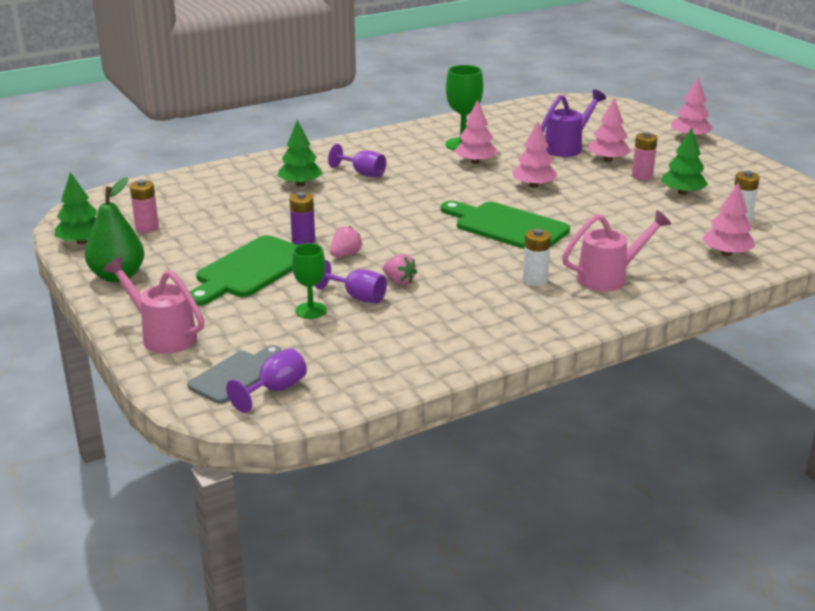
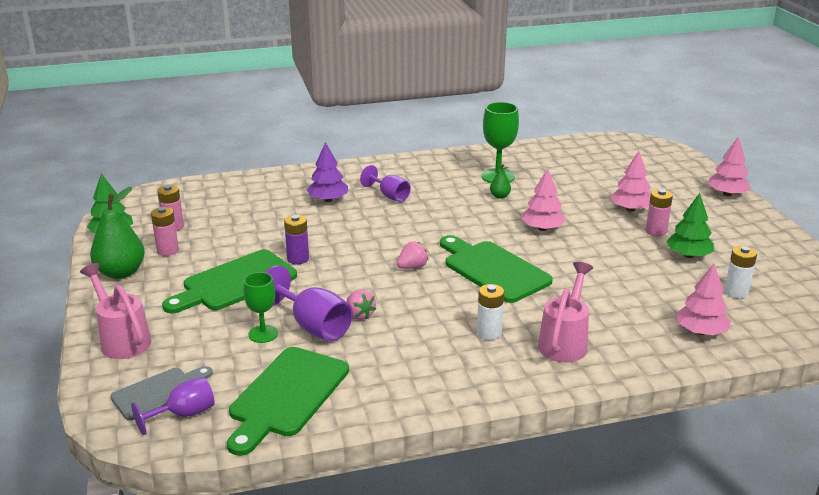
camera: 15 degrees right, 0 degrees up
(156, 250) = (167, 250): none -> pink battery
(300, 184) = (328, 200): green tree -> purple tree
(345, 255) = (327, 279): pink strawberry -> pink strawberry (412, 267)
(357, 297) = (313, 326): purple goblet -> purple goblet, size x1.52
(369, 359) = (286, 395): none -> green cutting board
(475, 162) = (500, 196): pink tree -> green pear
(567, 147) = (597, 191): purple watering can -> none
(609, 277) = (565, 341): pink watering can -> pink watering can turned 60 degrees counterclockwise

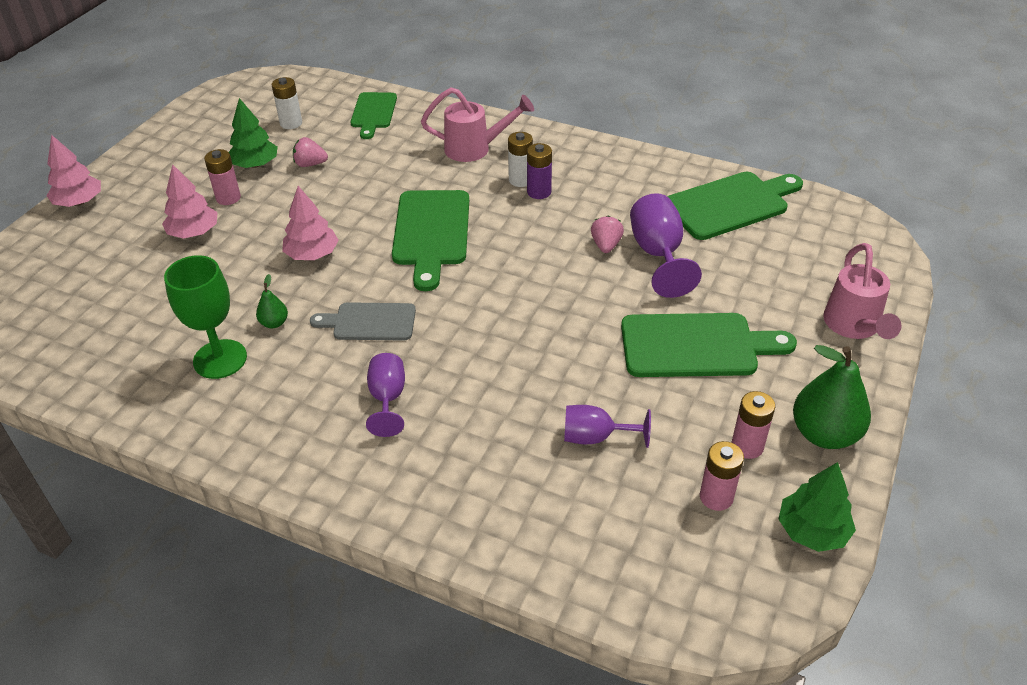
camera: 140 degrees left, 15 degrees up
(159, 392) = (837, 253): grey cutting board -> grey cutting board (370, 322)
(184, 414) = (823, 226): purple goblet -> purple goblet (595, 437)
(263, 334) = (710, 268): green goblet -> none
(298, 259) = (601, 346): purple battery -> purple battery (539, 192)
(328, 200) = (468, 437): purple tree -> none
(412, 267) = (498, 273): pink strawberry -> pink strawberry (310, 164)
(565, 341) = (475, 149): pink watering can -> pink watering can turned 150 degrees counterclockwise
(700, 331) = (373, 113): pink tree -> green cutting board

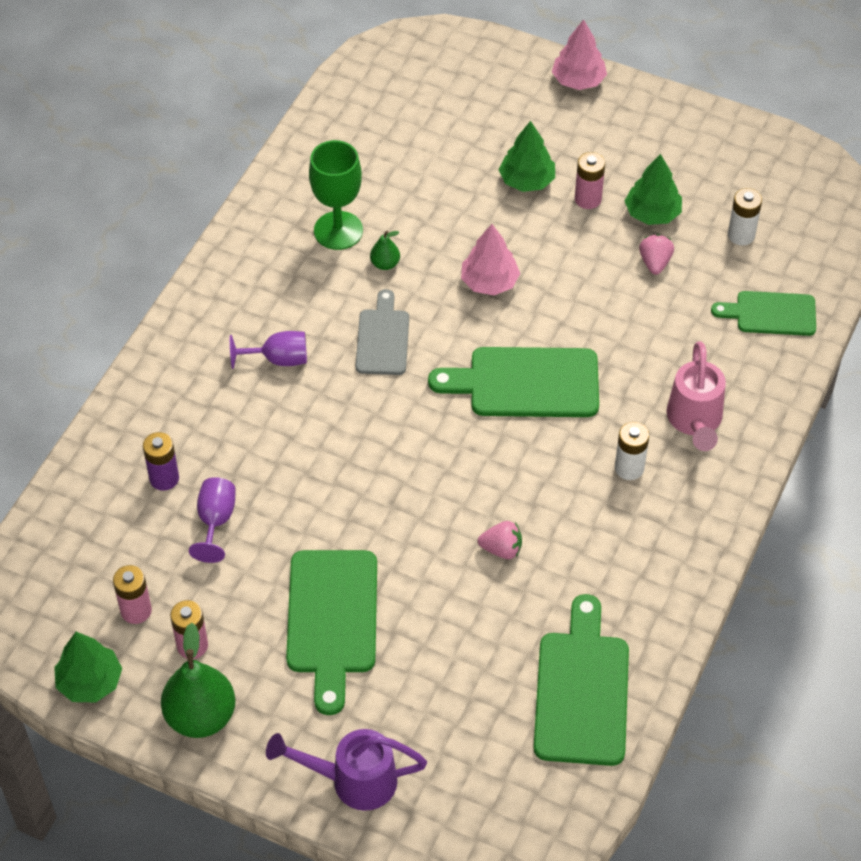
camera: 90 degrees right, 10 degrees up
(194, 232) = (526, 180): pink tree -> green tree
(539, 192) = (604, 486): purple battery -> purple battery (164, 478)
(658, 254) = (484, 600): purple goblet -> none
(730, 204) = (582, 691): green cutting board -> green cutting board turned 150 degrees counterclockwise
(854, 327) = (352, 780): pink watering can -> purple watering can

